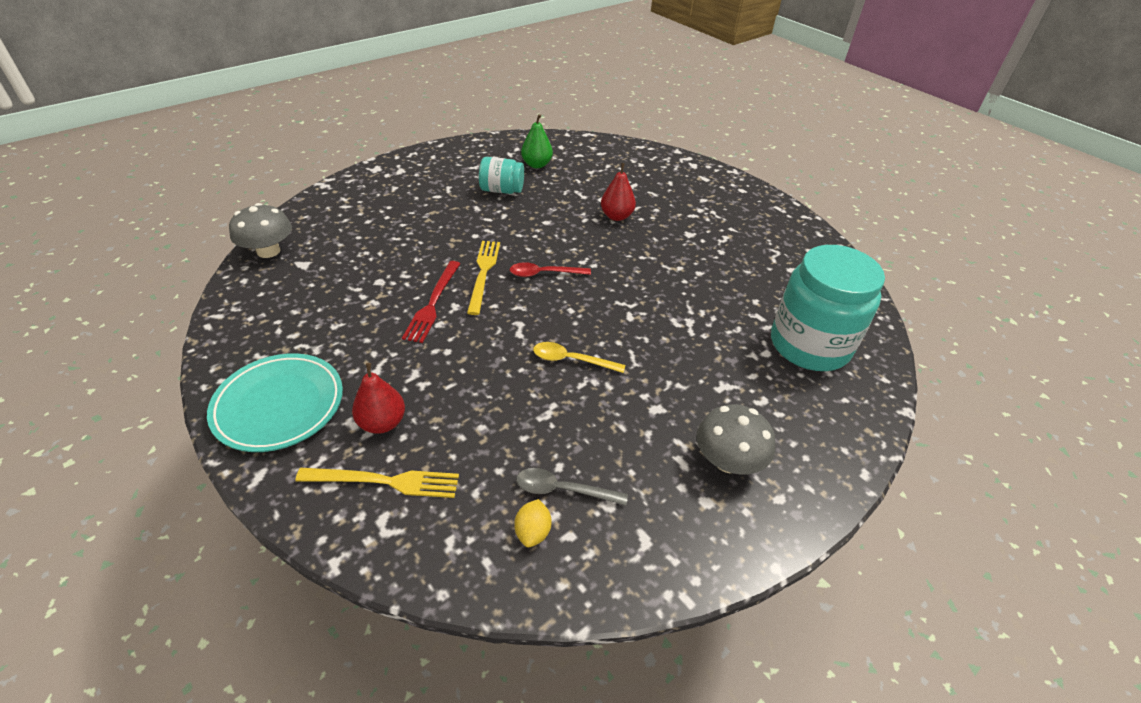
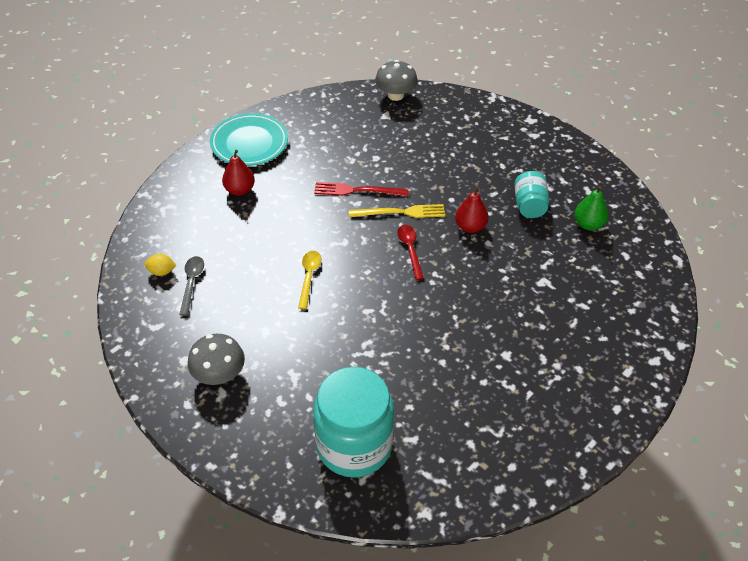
camera: 85 degrees right, 5 degrees up
(384, 481) = (196, 201): yellow fork -> none
(616, 216) = (516, 294): red pear -> red pear (470, 227)

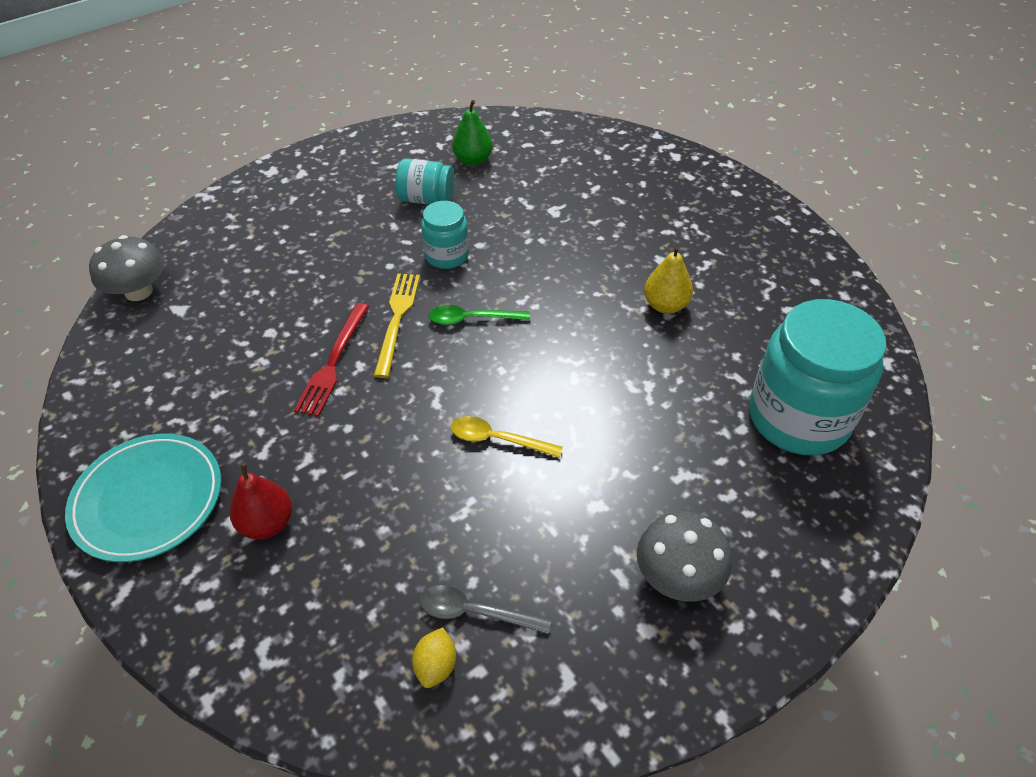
camera: 80 degrees left, 0 degrees up
(410, 249) = (472, 319): red spoon -> green spoon
(452, 360) = (665, 305): none -> yellow pear
(470, 227) = (447, 256): red pear -> turquoise jar

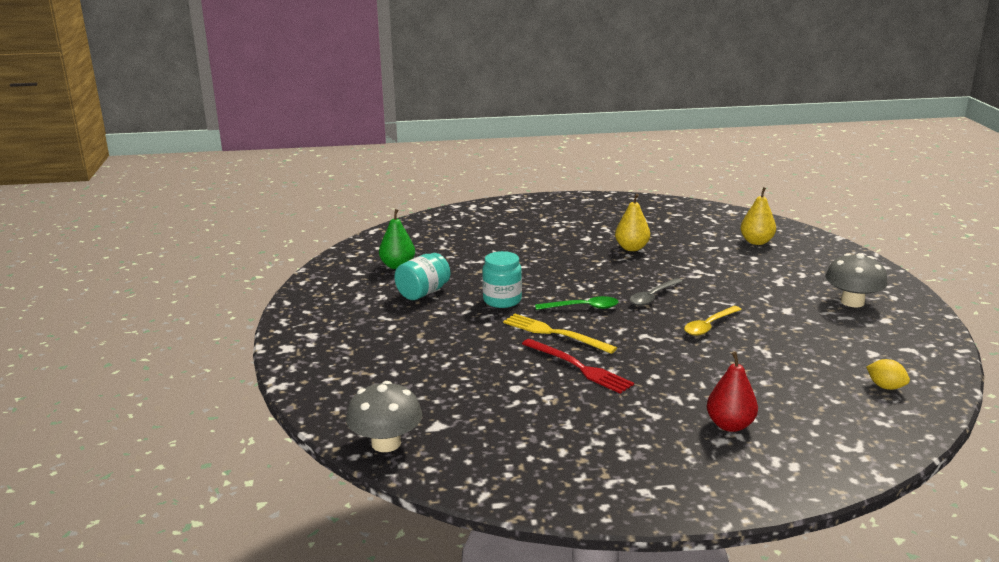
camera: 60 degrees left, 25 degrees down
(148, 500) = (670, 476): turquoise plate -> none
(472, 319) = (583, 307): green spoon -> green spoon turned 120 degrees counterclockwise
(475, 612) = (850, 365): grey spoon -> grey spoon (653, 297)
(798, 418) = (756, 242): turquoise jar -> yellow pear

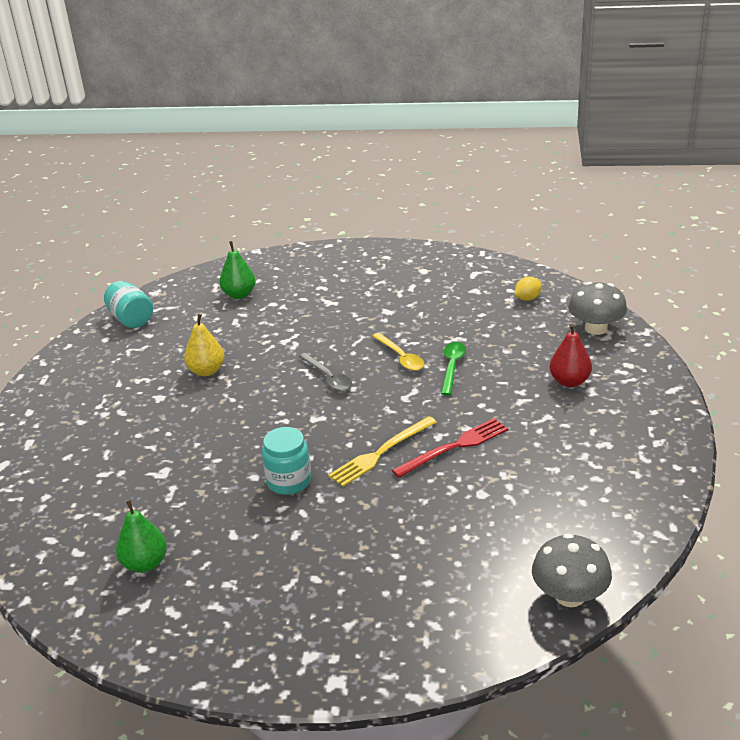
camera: 75 degrees left, 10 degrees up
(423, 293) = (237, 545): turquoise jar -> turquoise jar (131, 319)
(583, 307) = (332, 426): green spoon -> green spoon (452, 367)
(756, 242) = (239, 294): yellow pear -> green pear
(852, 302) = (386, 277): grey mushroom -> grey mushroom (596, 328)

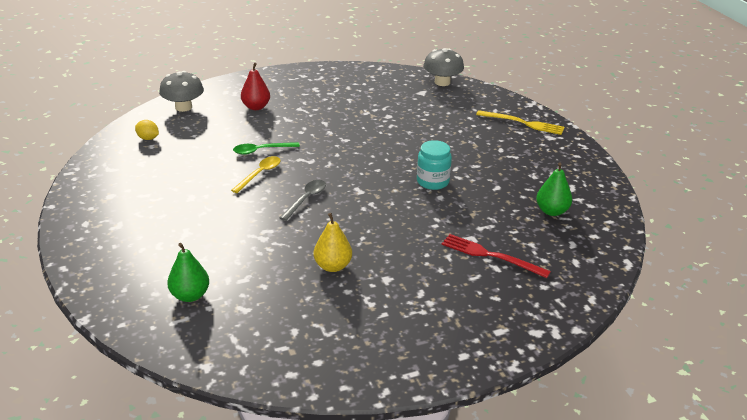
camera: 120 degrees left, 0 degrees up
(131, 319) = (270, 359): turquoise jar -> none
(381, 453) = (377, 155): yellow fork -> yellow fork (523, 123)
(454, 447) = (352, 132): red fork -> red fork (491, 256)

